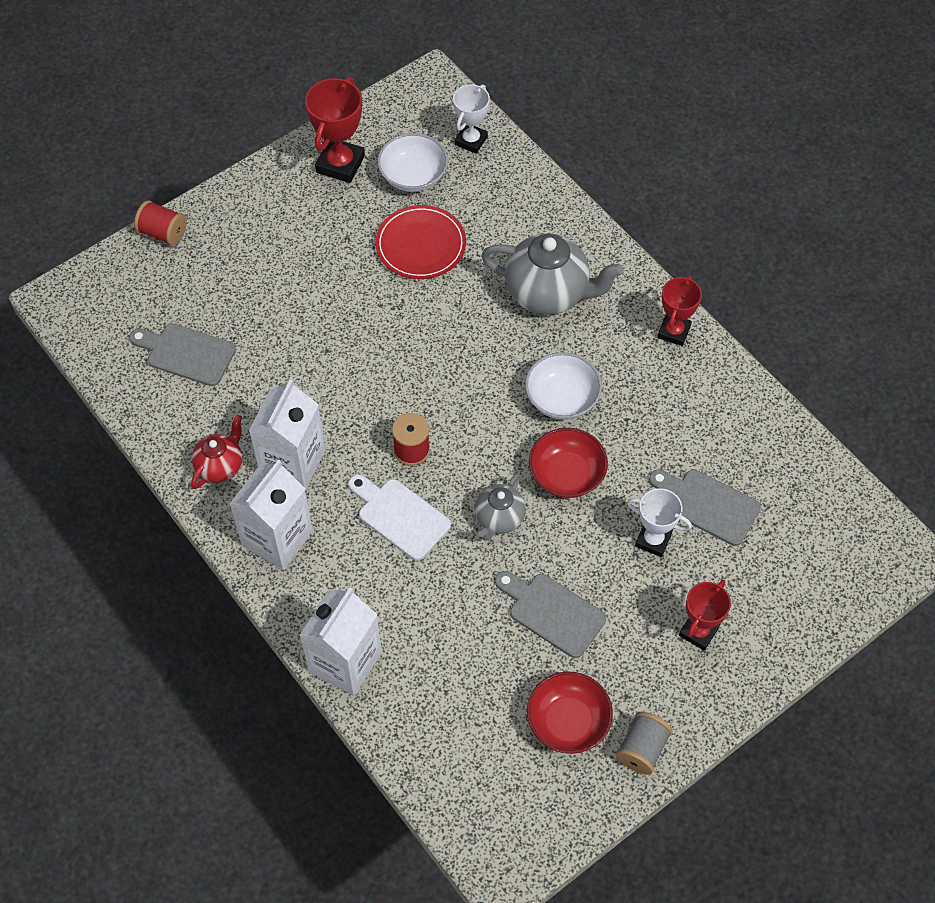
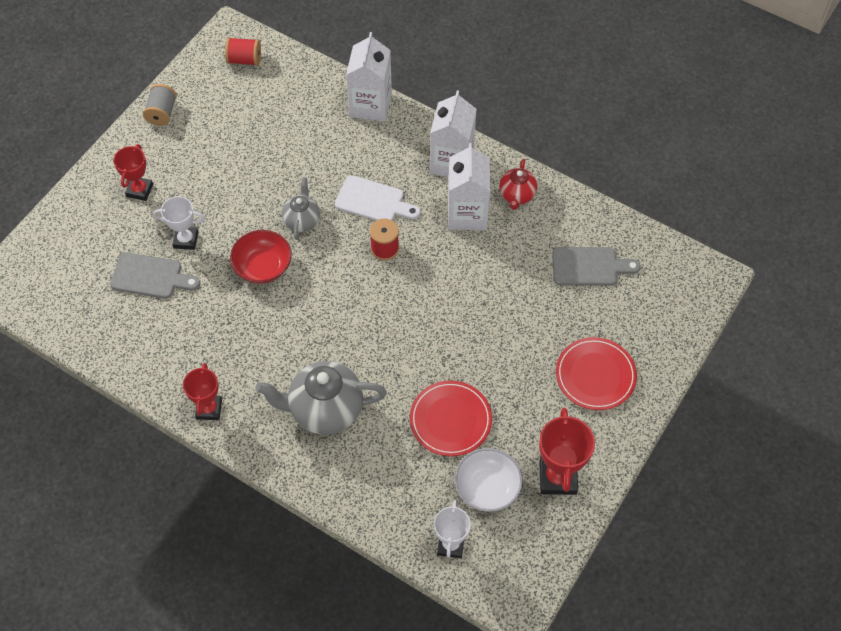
camera: 160 degrees right, 0 degrees up
(163, 233) = (669, 359): red spool -> red spool (244, 60)
(249, 241) = (595, 375): none -> red plate
(552, 612) = (244, 172): grey cutting board -> none
(562, 398) = (285, 323): white bowl -> none
(568, 721) = (214, 114): red bowl -> none

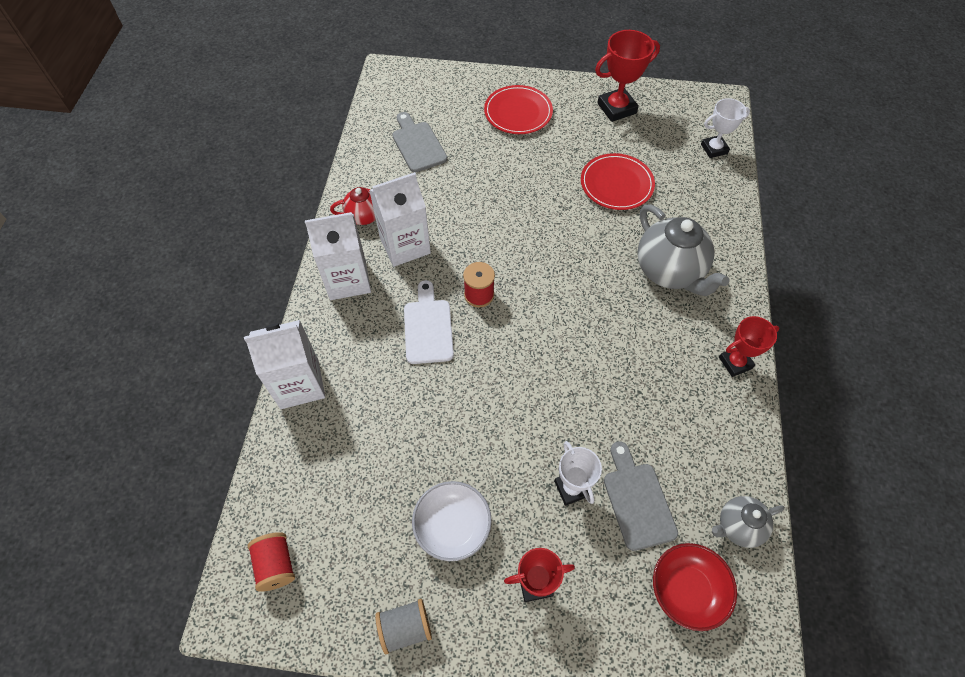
camera: 115 degrees left, 0 degrees up
(263, 266) = (559, 392): red bowl -> red bowl (687, 590)
(302, 220) = (485, 382): grey teapot -> grey teapot (738, 526)
(487, 487) = (654, 143): white bowl -> white bowl (452, 526)

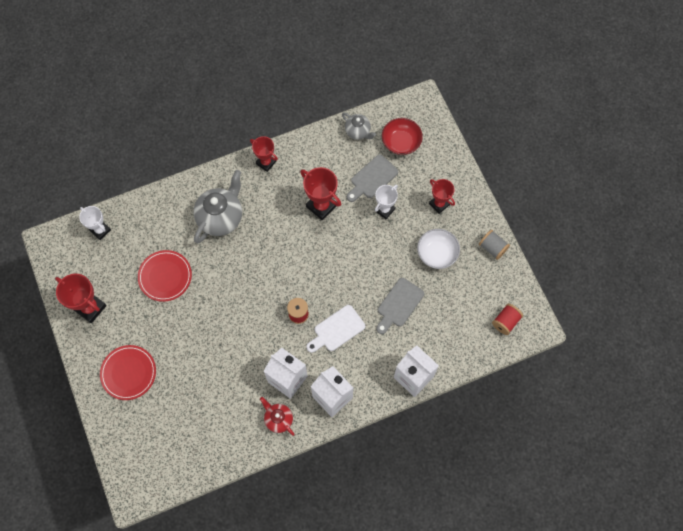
camera: 120 degrees left, 10 degrees up
(417, 144) = (197, 425): grey cutting board -> grey cutting board (399, 305)
(625, 401) = (321, 206): none -> red trophy

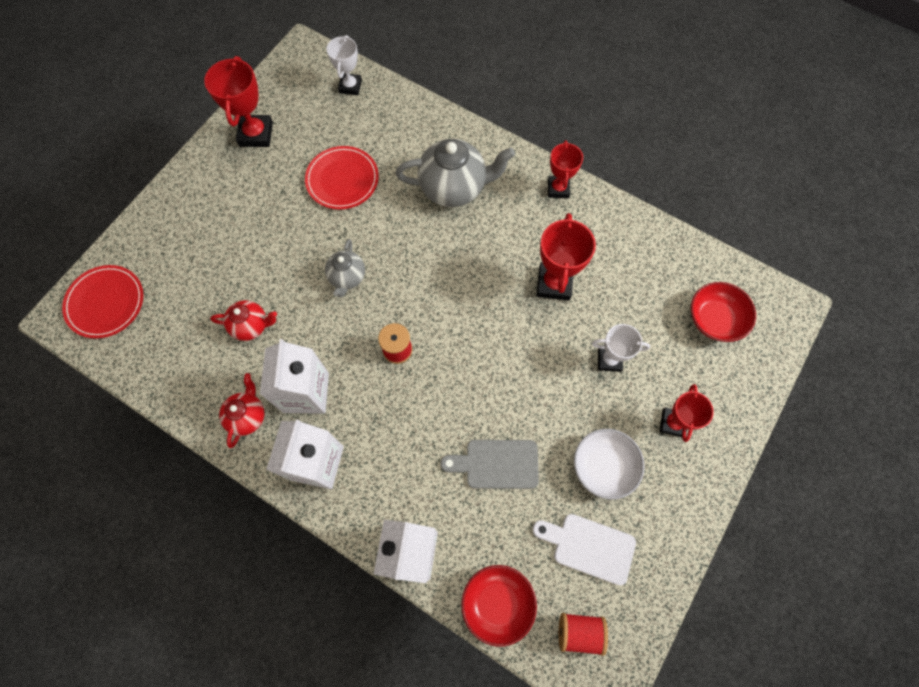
camera: 55 degrees right, 0 degrees up
(128, 373) = (205, 218): red plate -> red plate (105, 303)
(223, 386) = (251, 326): none -> red teapot
(337, 330) = (408, 409): white cutting board -> white cutting board (589, 547)
(358, 132) = (683, 260): grey teapot -> grey teapot (347, 277)
(372, 178) = (637, 317): grey cutting board -> none
(467, 351) = (497, 603): none -> red bowl
(492, 248) = (670, 538): grey spool -> none

